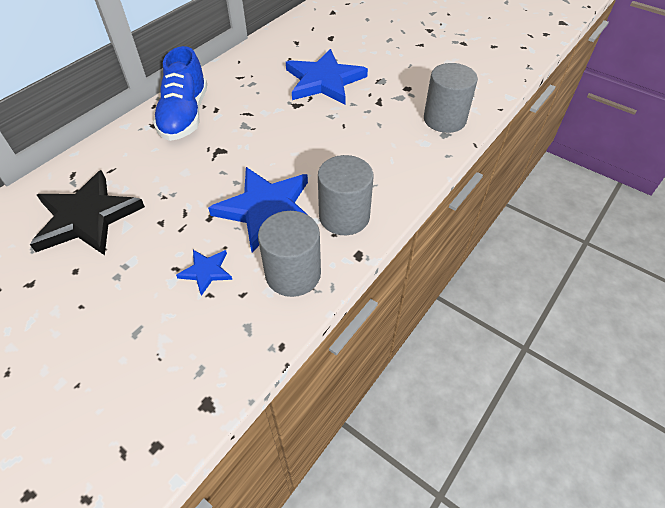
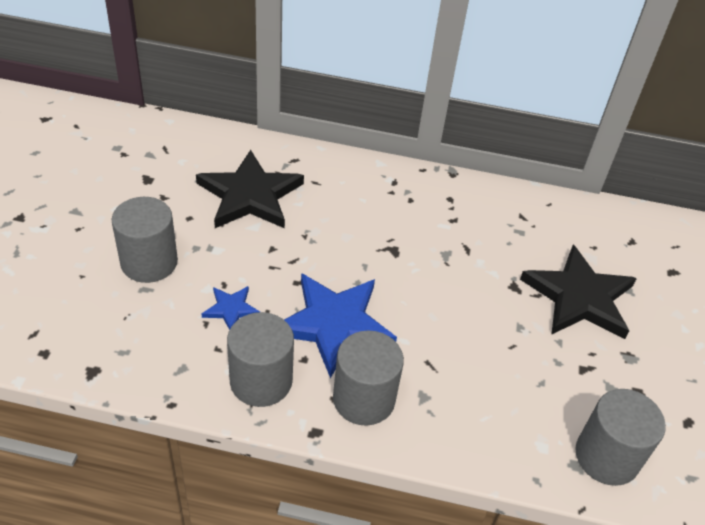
camera: 60 degrees right, 5 degrees down
(105, 319) = (149, 262): none -> grey cylinder
(185, 116) = (425, 200): blue shoe -> none
(324, 81) = (579, 297): blue star -> black star

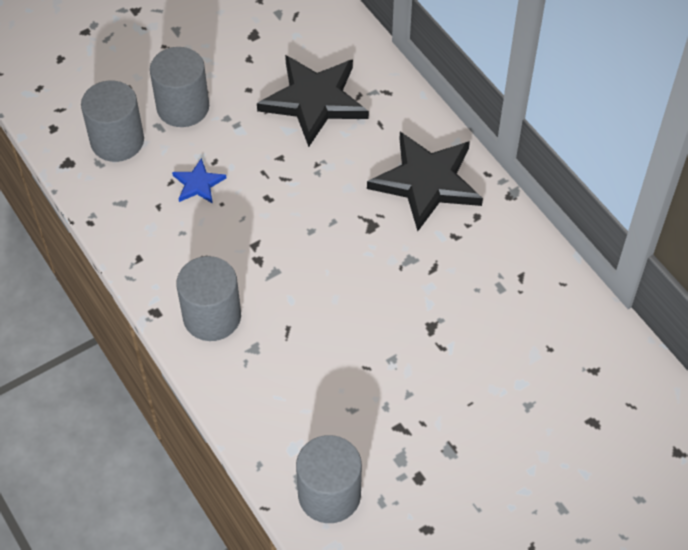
camera: 50 degrees right, 10 degrees up
(261, 381) = (160, 250): grey cylinder -> grey cylinder (117, 141)
(334, 324) = (255, 249): blue star -> none
(579, 297) = (475, 376): black star -> black star (427, 182)

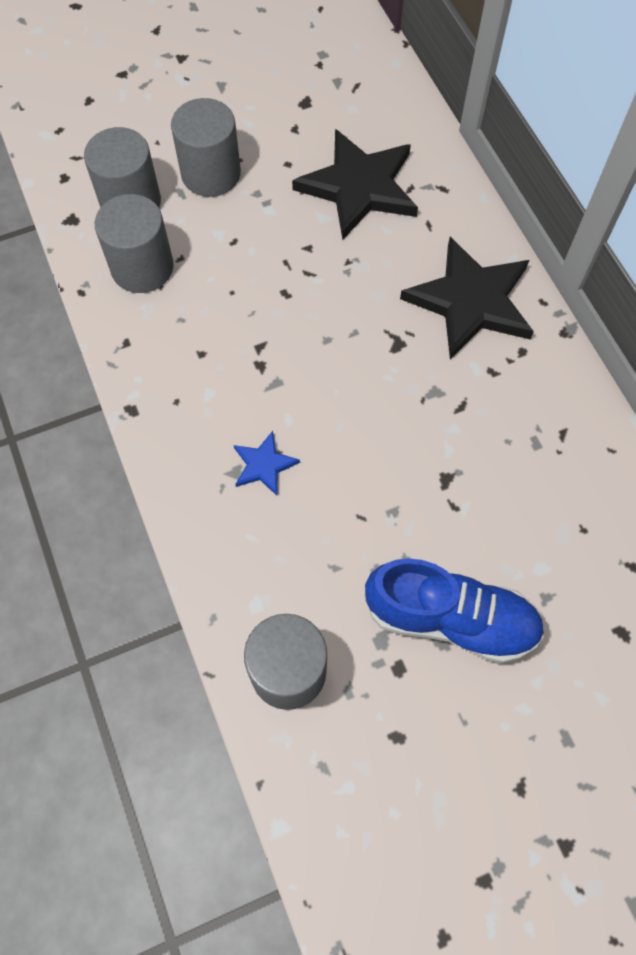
camera: 10 degrees right, 10 degrees up
(198, 184) = (210, 265): blue star -> blue star (264, 465)
(212, 316) = (194, 425): grey cylinder -> grey cylinder (142, 267)
(454, 433) = (450, 618): none -> blue shoe

